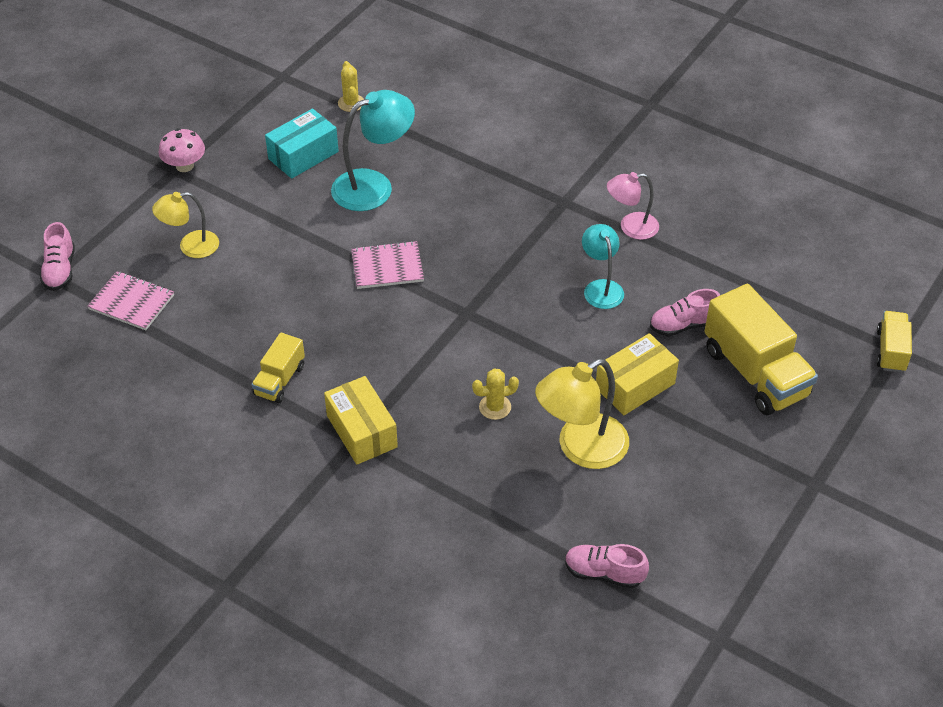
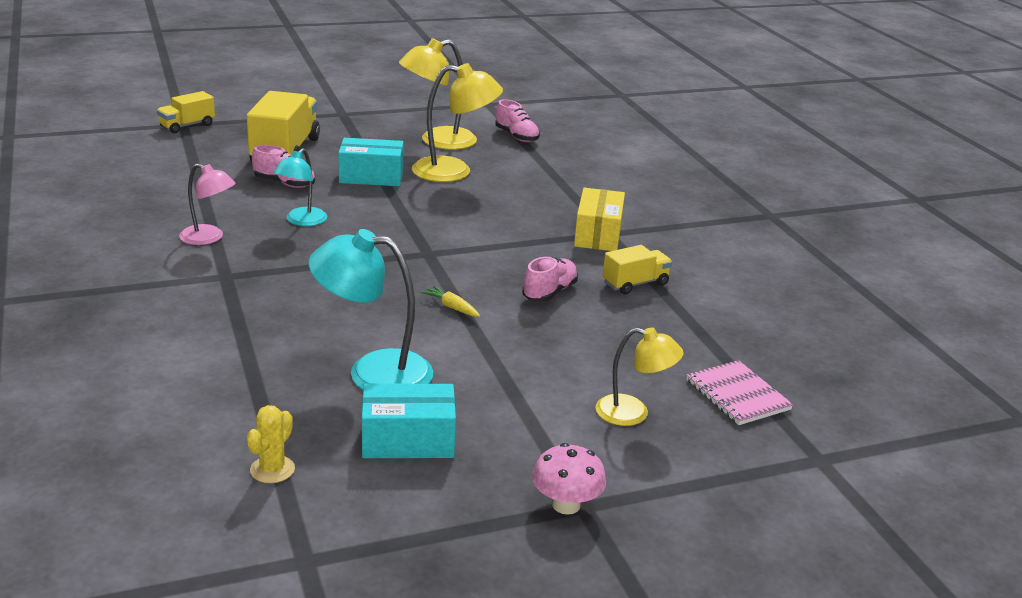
camera: 145 degrees left, 20 degrees down
(60, 270) = (807, 462): pink shoe -> pink shoe (549, 292)
(387, 267) = (451, 307): pink notebook -> yellow carrot
(495, 407) = (483, 206): yellow cactus -> none
(635, 385) = (371, 177): yellow box -> turquoise box
(662, 497) = (438, 141): none -> yellow lamp

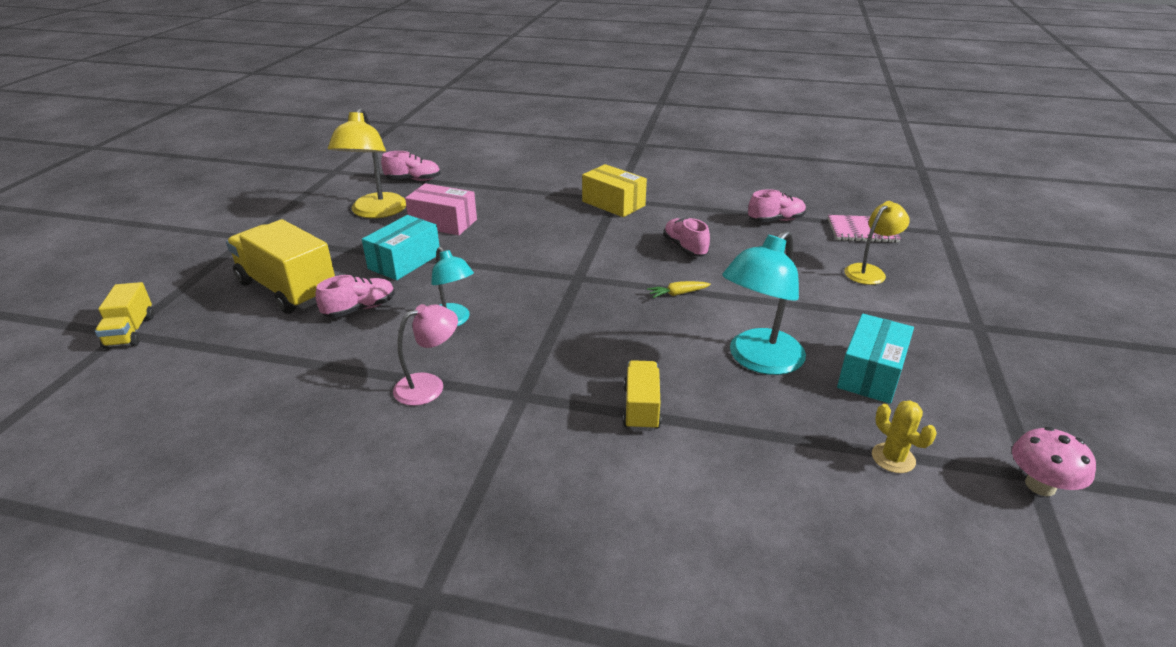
camera: 55 degrees left, 5 degrees up
(454, 171) = (443, 223): yellow lamp -> pink box
(566, 505) = (975, 332): pink mushroom -> pink mushroom (1040, 485)
(635, 284) = (697, 214): yellow truck -> yellow truck (641, 408)
(686, 332) = (775, 220): none -> pink shoe

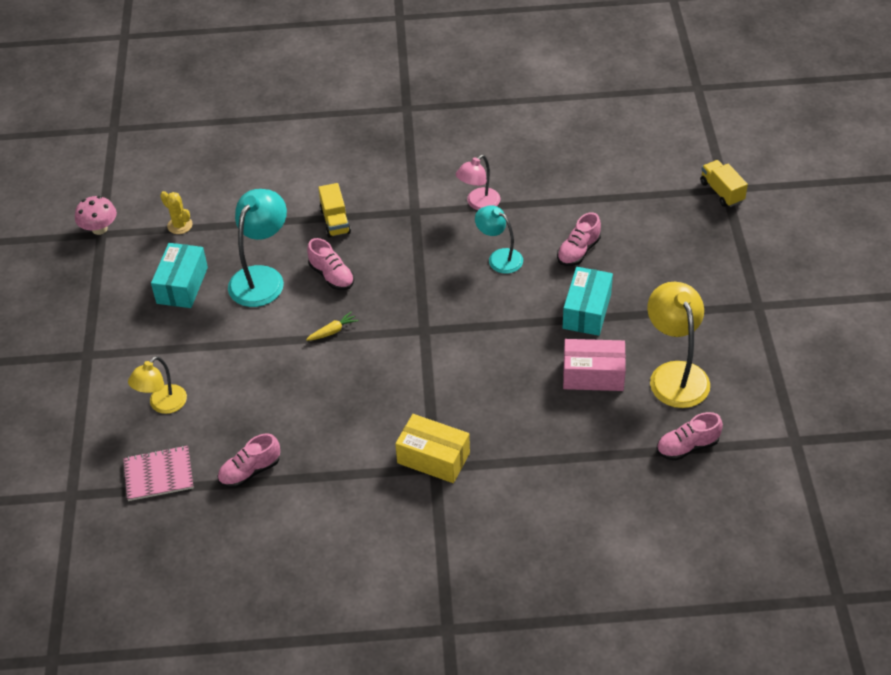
camera: 165 degrees right, 15 degrees up
(287, 289) = (654, 256): yellow truck -> none
(685, 248) = (338, 396): pink shoe -> pink shoe (332, 276)

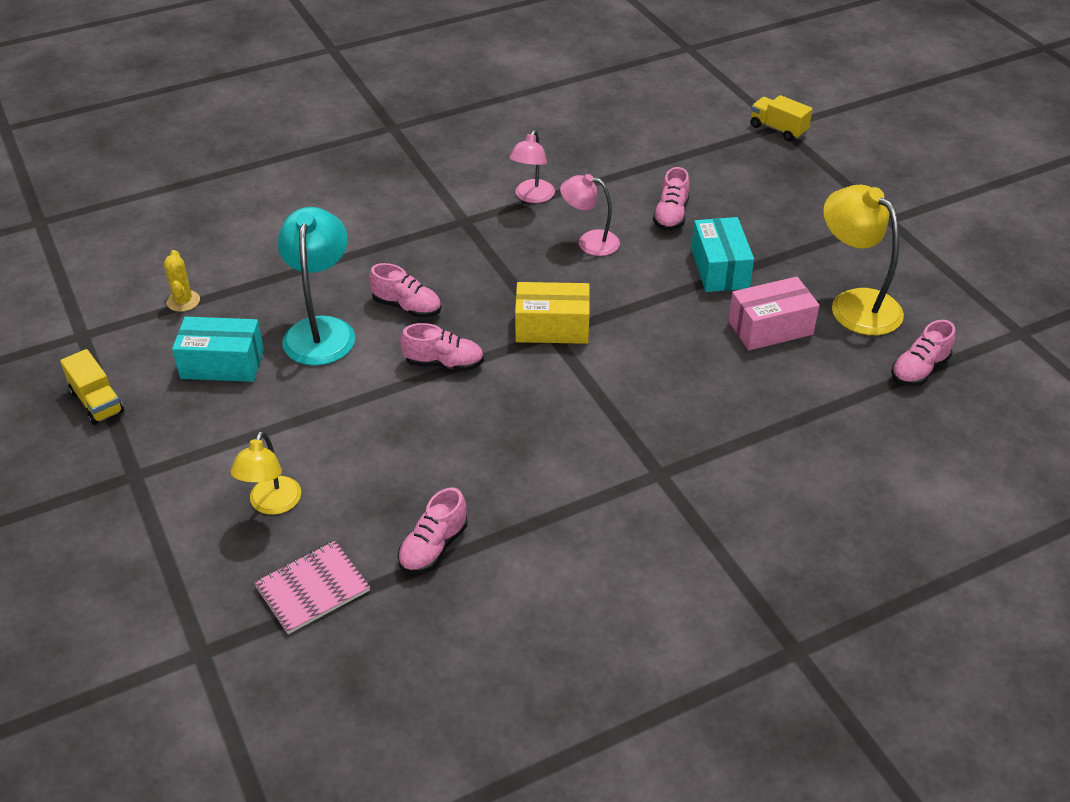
camera: 25 degrees left, 5 degrees down
(99, 229) = (76, 330): pink mushroom -> none
(180, 225) = (183, 301): yellow cactus -> yellow cactus turned 60 degrees clockwise
(182, 285) = (222, 364): turquoise box -> turquoise box turned 75 degrees counterclockwise
(333, 331) = (444, 363): yellow carrot -> pink shoe
(335, 221) = (377, 251): yellow truck -> yellow truck (97, 402)
(433, 458) = (651, 464): yellow box -> yellow box (552, 327)
(499, 257) = (589, 242): turquoise lamp -> pink lamp

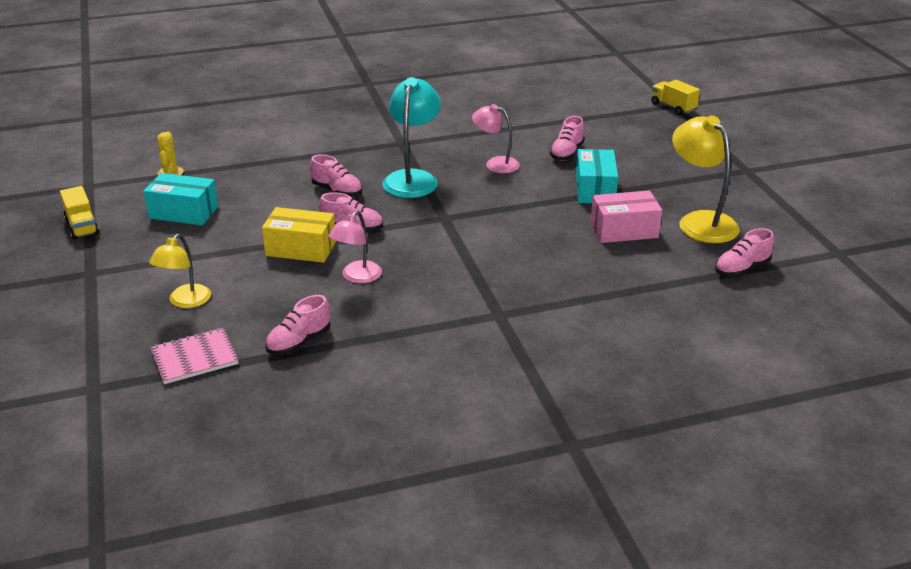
camera: 10 degrees right, 10 degrees down
(321, 330) = (266, 199): turquoise lamp -> turquoise lamp (412, 178)
(532, 197) = (460, 133): pink lamp -> pink lamp (357, 277)
(552, 327) = (446, 214): yellow box -> yellow box (301, 248)

